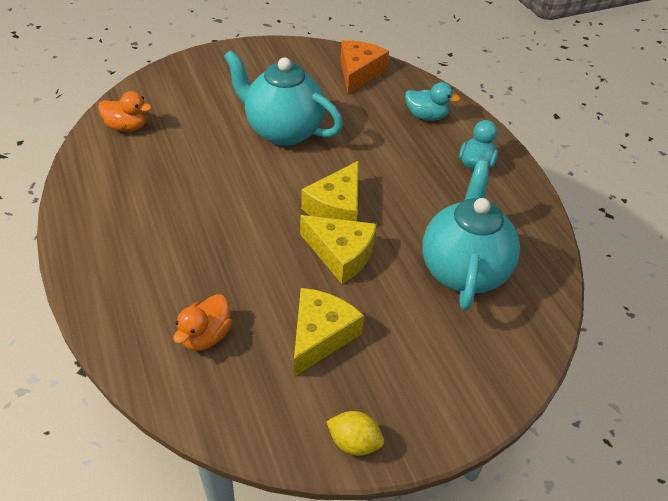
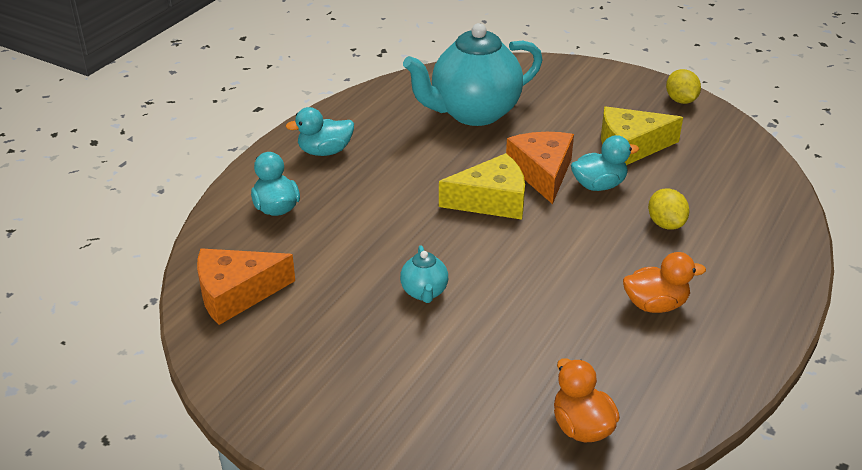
camera: 125 degrees left, 10 degrees down
(206, 336) = (715, 195): orange duck -> orange duck (655, 305)
(212, 277) = (665, 224): none -> yellow lemon
(283, 131) = (424, 292): turquoise teapot -> turquoise teapot, size x0.43
(293, 275) = (599, 185): none -> turquoise duck
(341, 254) = (542, 173): yellow cheese -> orange cheese

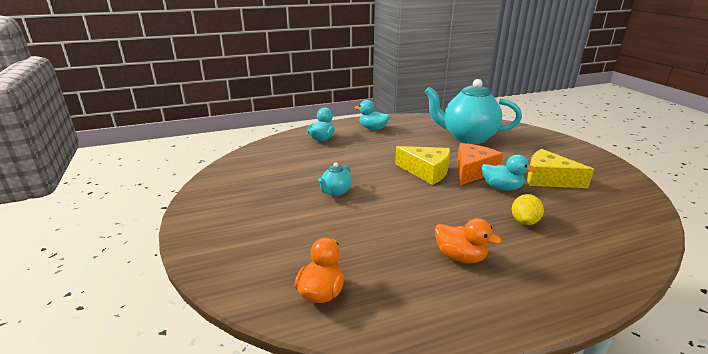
camera: 40 degrees right, 10 degrees down
(236, 294) = (259, 159): orange cheese -> none
(681, 100) = (615, 171): yellow lemon -> none

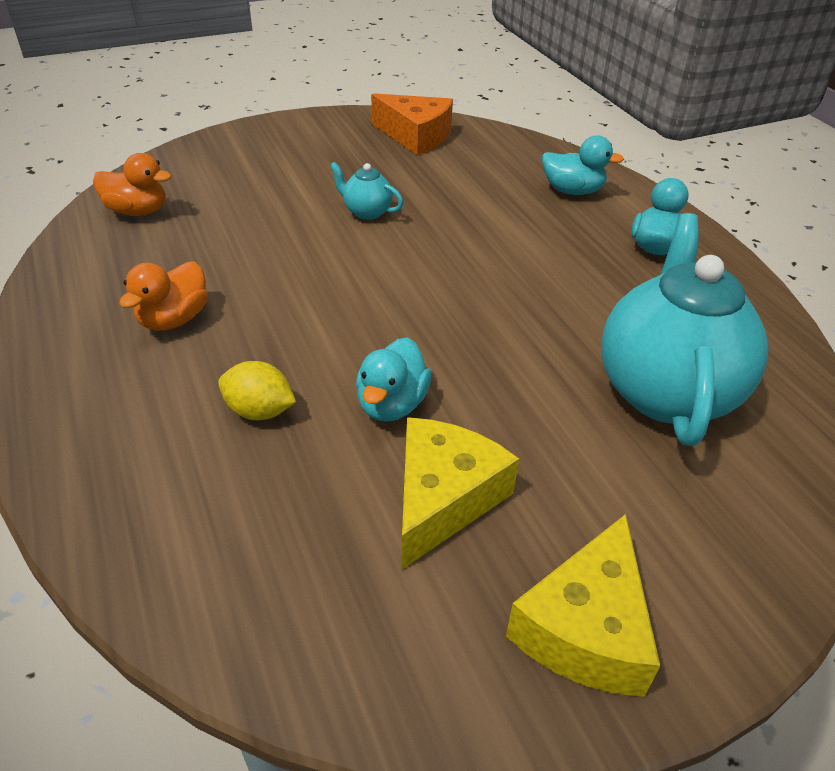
camera: 85 degrees right, 15 degrees up
(426, 171) = (453, 307): yellow cheese -> yellow cheese (586, 628)
(473, 171) = (466, 372): orange cheese -> orange cheese (416, 136)

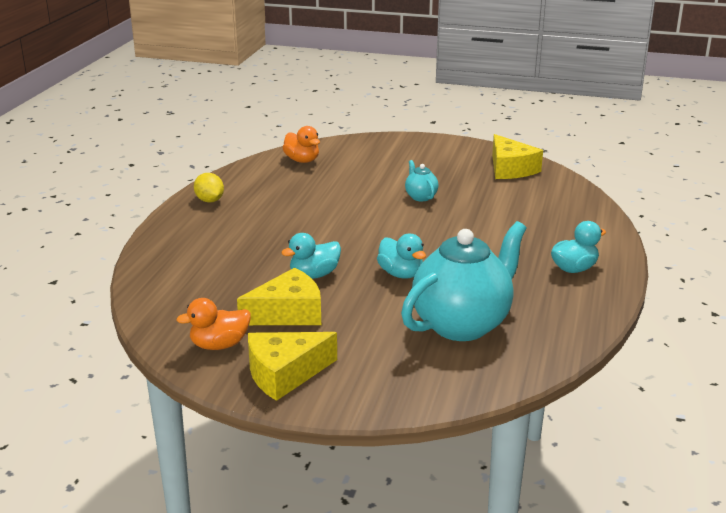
camera: 40 degrees right, 15 degrees down
(174, 319) = (262, 209): orange duck -> orange duck (219, 345)
(259, 411) = (254, 255): yellow lemon -> yellow lemon (209, 200)
(416, 136) = (510, 169): orange cheese -> yellow cheese
(572, 191) = (568, 226): turquoise duck -> turquoise duck (401, 274)

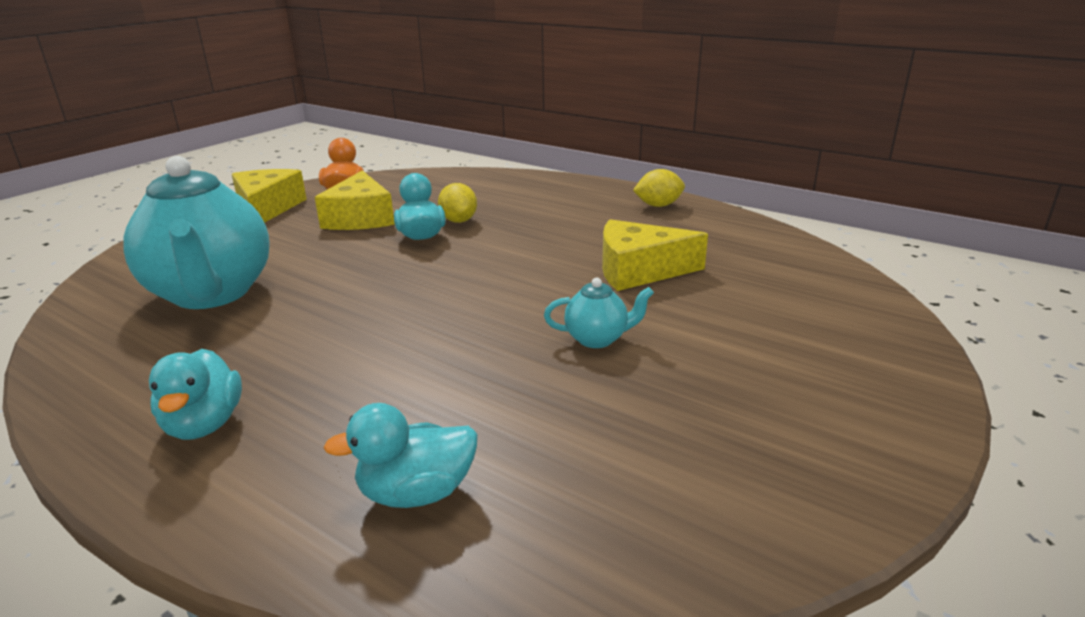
camera: 110 degrees right, 0 degrees up
(274, 267) = (459, 221): none -> yellow lemon
(302, 160) = (790, 267): orange duck -> none
(401, 274) = (367, 280): turquoise duck -> turquoise duck (416, 493)
(510, 169) = (703, 493): yellow cheese -> yellow cheese (639, 270)

